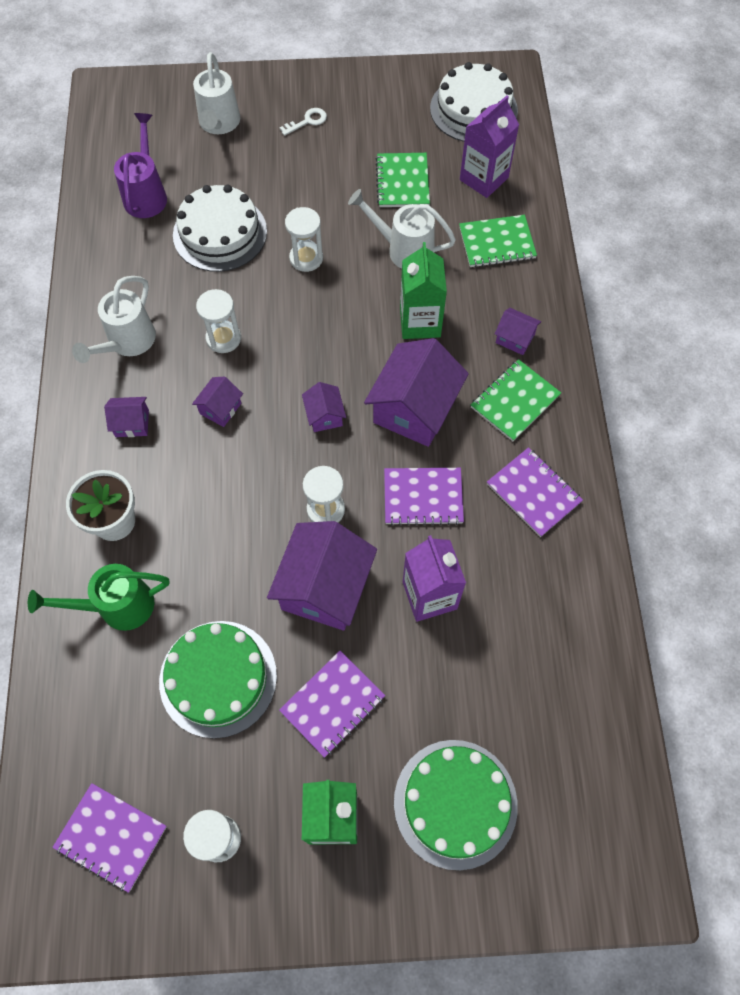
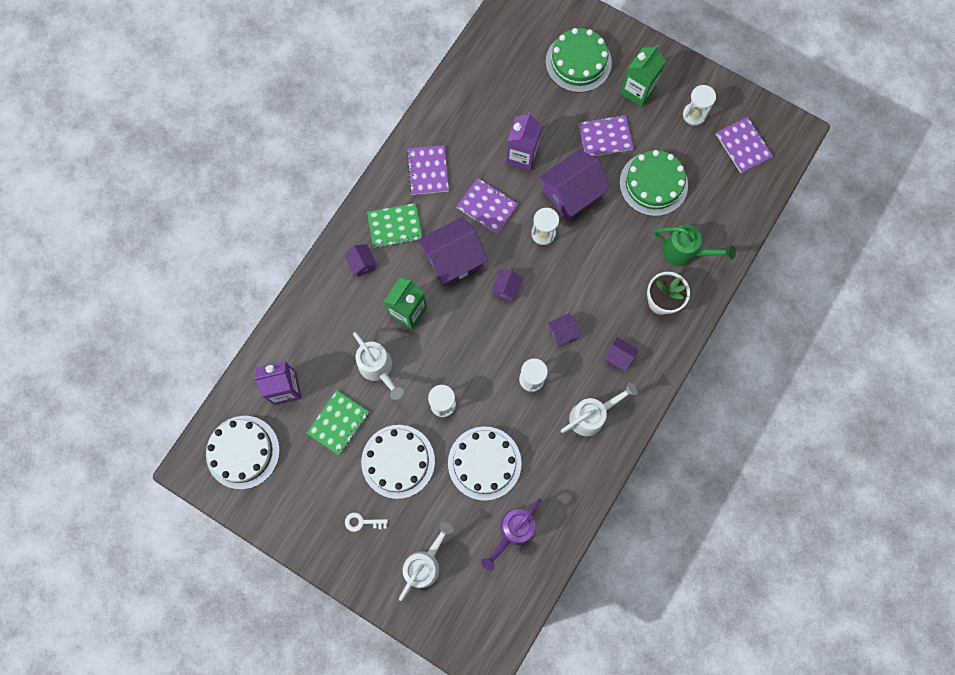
camera: 145 degrees left, 10 degrees up
(313, 185) = (398, 461): none -> white cake
(497, 243) = (318, 334): green notebook -> none

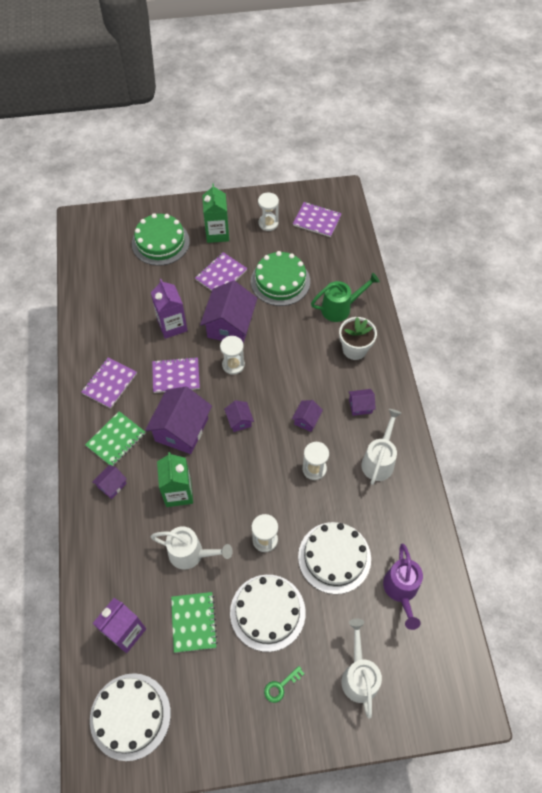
camera: 40 degrees left, 15 degrees down
(362, 263) = (112, 485): purple house -> purple house turned 75 degrees counterclockwise
(362, 522) = (280, 686): white key -> green key
(428, 171) = (109, 383): purple notebook -> purple notebook turned 75 degrees clockwise

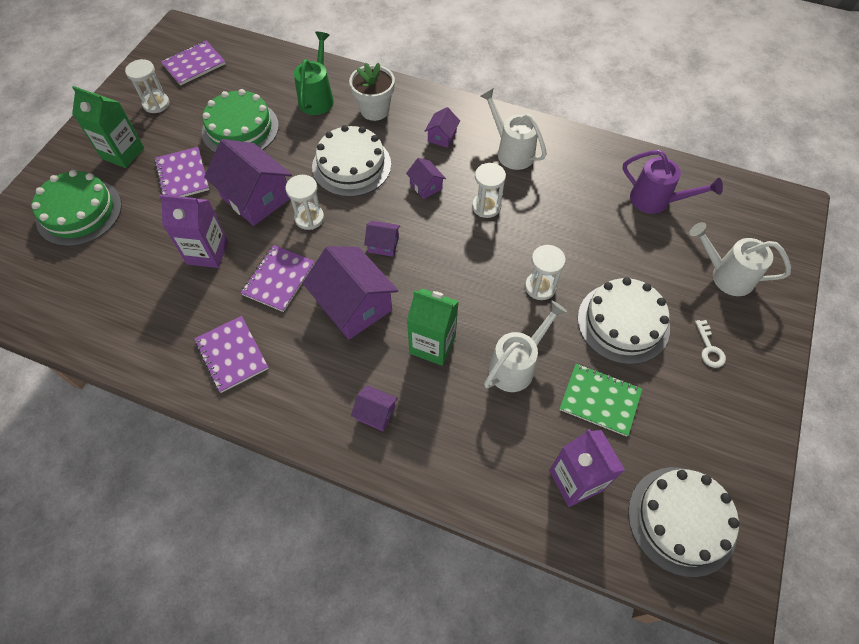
camera: 60 degrees left, 0 degrees up
(112, 485) = (376, 413): purple house -> purple house turned 45 degrees counterclockwise
(116, 440) = (316, 381): green notebook -> none
(280, 686) = (709, 348): green key -> white key
(334, 557) = (593, 236): white cake -> white cake (351, 165)

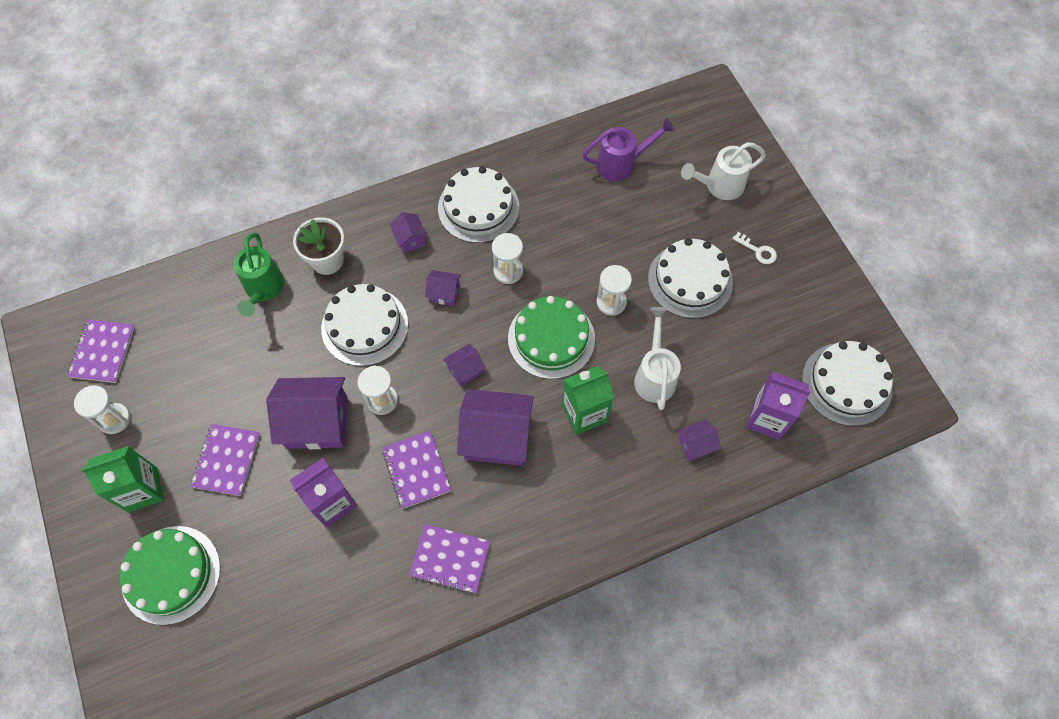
camera: 45 degrees left, 5 degrees up
(182, 175) = (226, 460): purple notebook -> purple notebook turned 75 degrees clockwise
(240, 129) = (227, 375): green cake -> green cake (551, 338)
(318, 98) = (263, 289): green watering can -> green watering can turned 150 degrees counterclockwise
(376, 413) = (600, 498): purple house -> purple house (696, 445)
(511, 151) = (478, 207): white watering can -> white cake
(600, 400) = (729, 350): green notebook -> none

